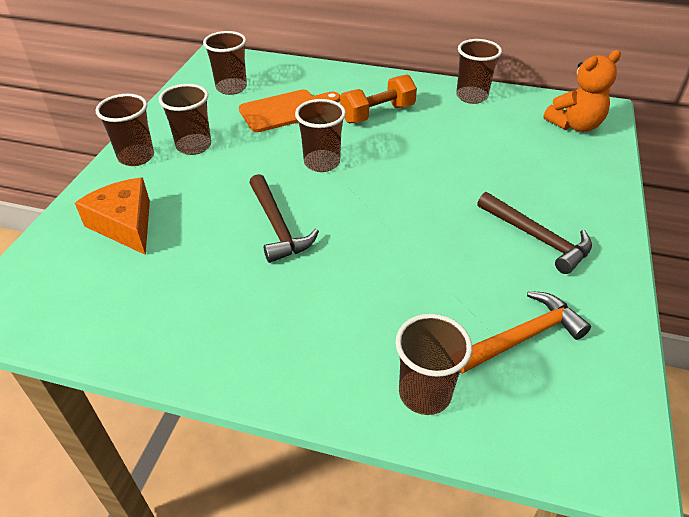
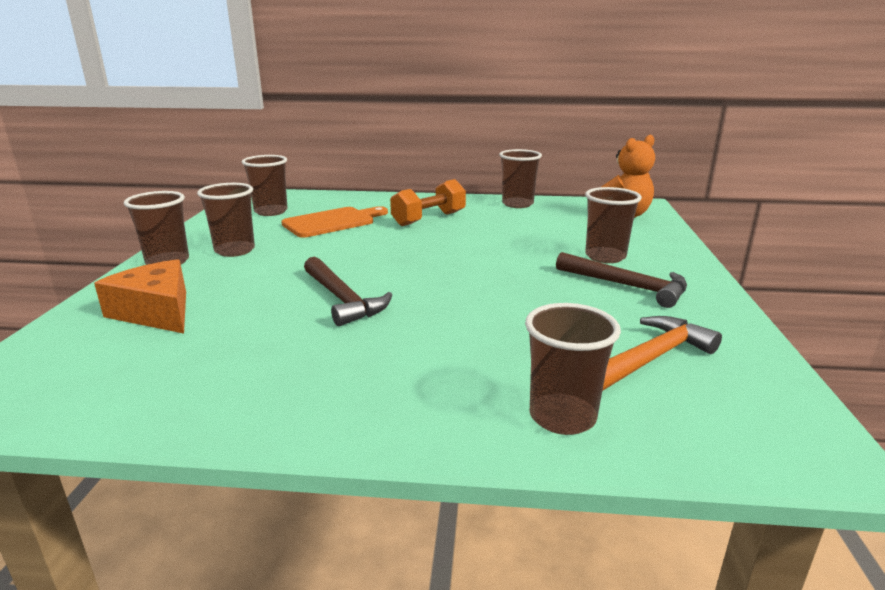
camera: 10 degrees left, 20 degrees down
(322, 163) = (380, 252): brown cup -> brown cup (605, 257)

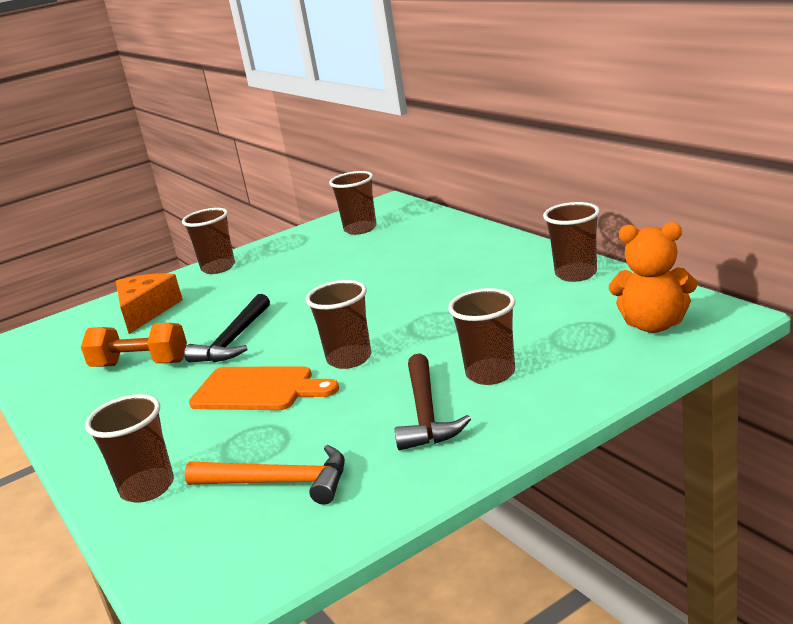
camera: 55 degrees right, 0 degrees up
(235, 250) = (266, 268): brown cup -> brown cup (349, 359)
(332, 222) = (376, 254): orange cutting board -> orange cutting board (258, 390)
(343, 299) = (234, 340): brown hammer -> black hammer
(429, 219) = (451, 272): orange dumbbell -> orange dumbbell (140, 364)

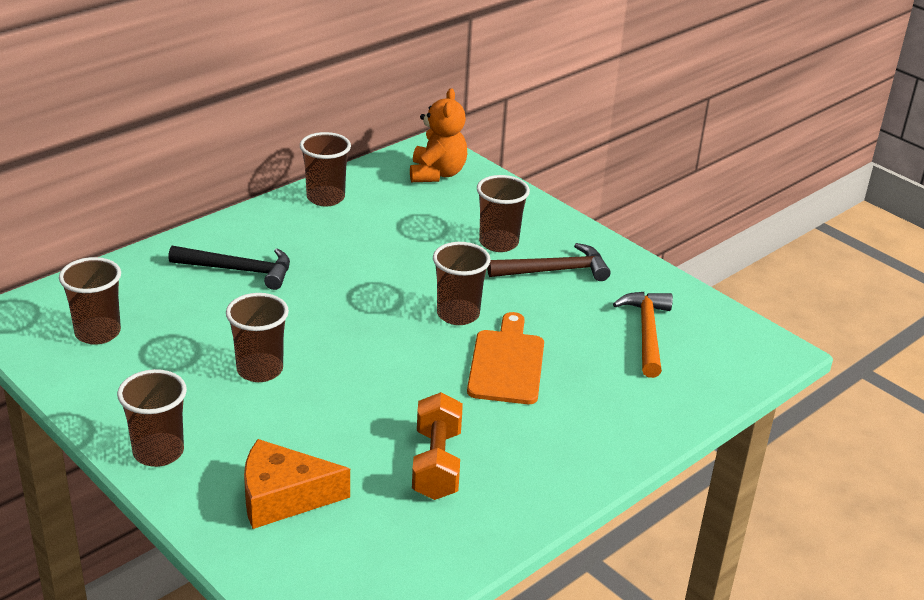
camera: 105 degrees left, 10 degrees up
(147, 488) = (660, 402): brown cup -> brown cup (260, 370)
(234, 340) = (396, 397): black hammer -> black hammer (239, 270)

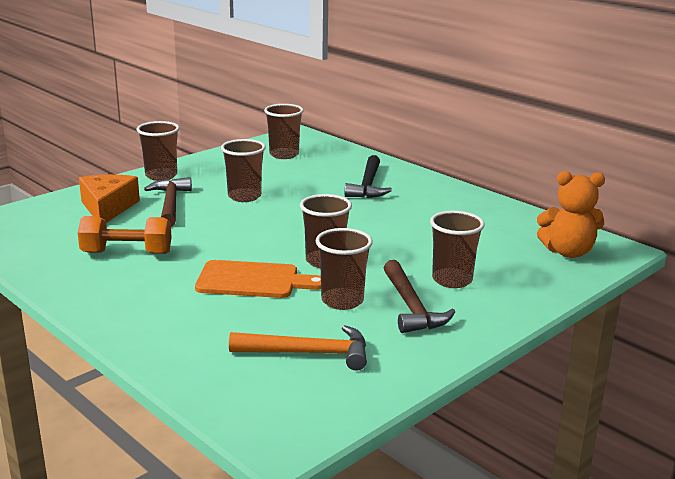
camera: 90 degrees right, 10 degrees down
(277, 436) = (170, 204): none -> brown hammer
(325, 198) = (491, 209): brown cup -> brown cup (342, 301)

